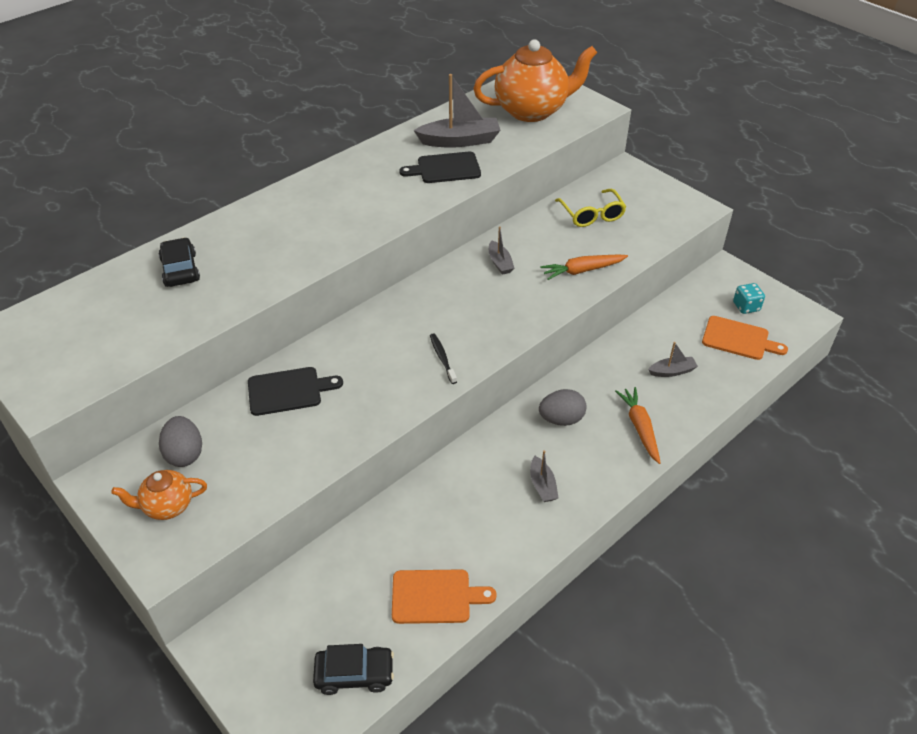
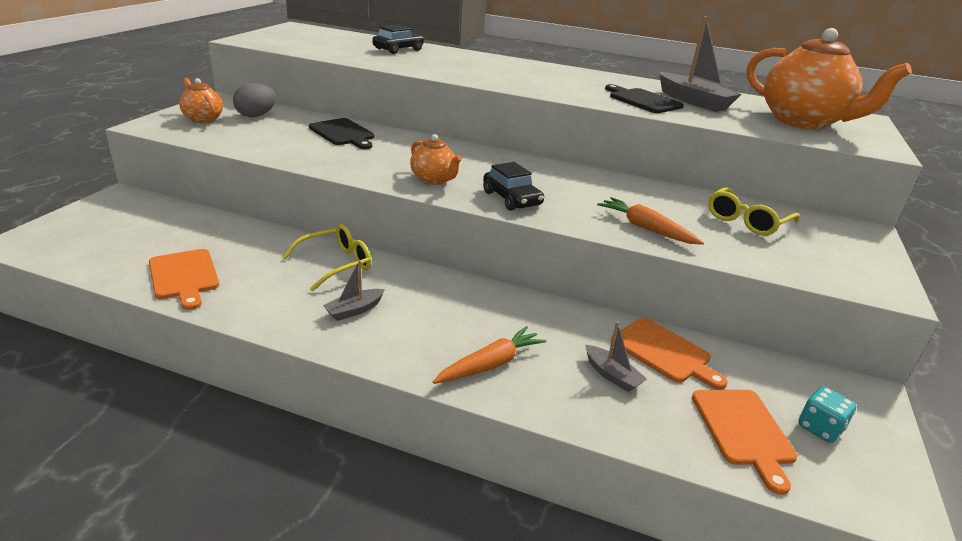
camera: 60 degrees right, 15 degrees down
(354, 674) = (90, 255): black car -> black car (511, 199)
(442, 358) = (434, 180): black toothbrush -> orange teapot
(463, 479) = (336, 264): none -> yellow glasses
(500, 263) = (596, 186): grey boat -> none
(561, 419) = (458, 305): grey egg -> none
(658, 335) = (664, 352): none -> orange cutting board

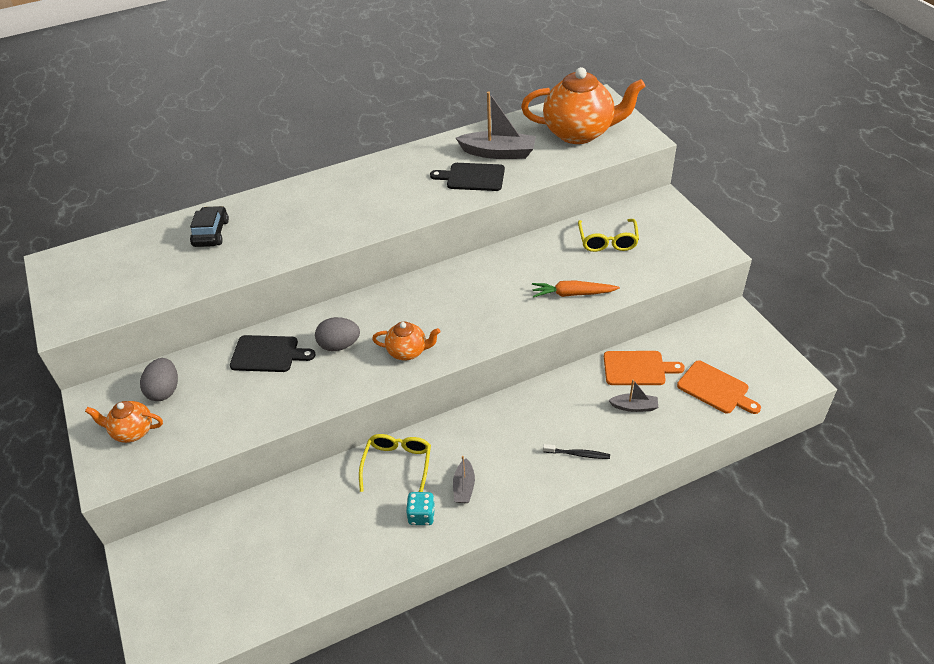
camera: 40 degrees left, 15 degrees up
(184, 276) = (328, 563): orange cutting board -> none
(394, 153) = (339, 345): none -> grey egg
(490, 364) = (578, 454): orange carrot -> black toothbrush
(511, 199) = (475, 329): black car -> none
(820, 428) = (738, 358): turquoise dice -> turquoise dice (421, 515)

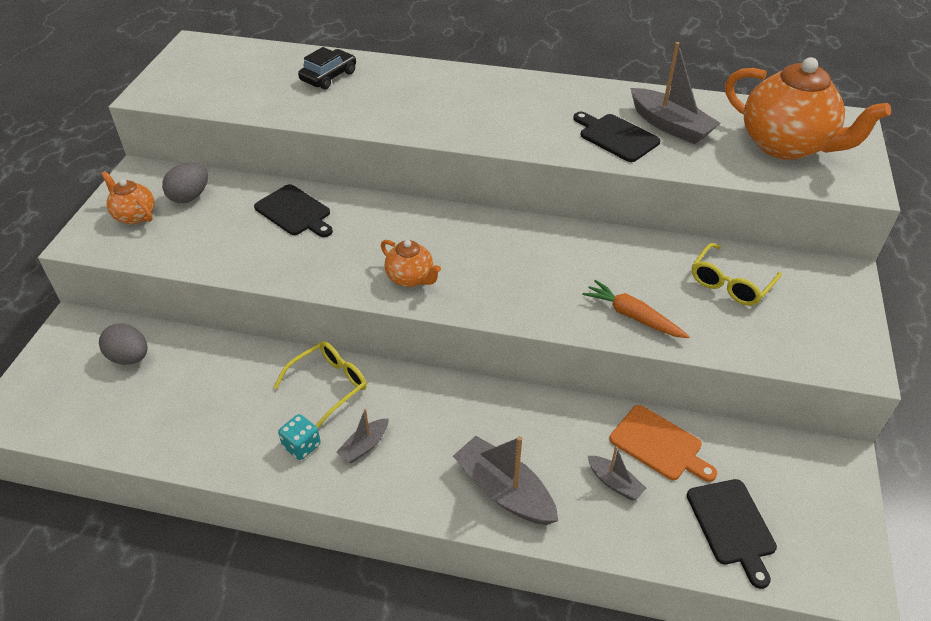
camera: 35 degrees right, 0 degrees up
(339, 345) = (359, 238): grey egg -> grey egg (129, 357)
(578, 454) = (504, 491): black toothbrush -> grey boat
(715, 389) = (732, 526): orange cutting board -> black cutting board

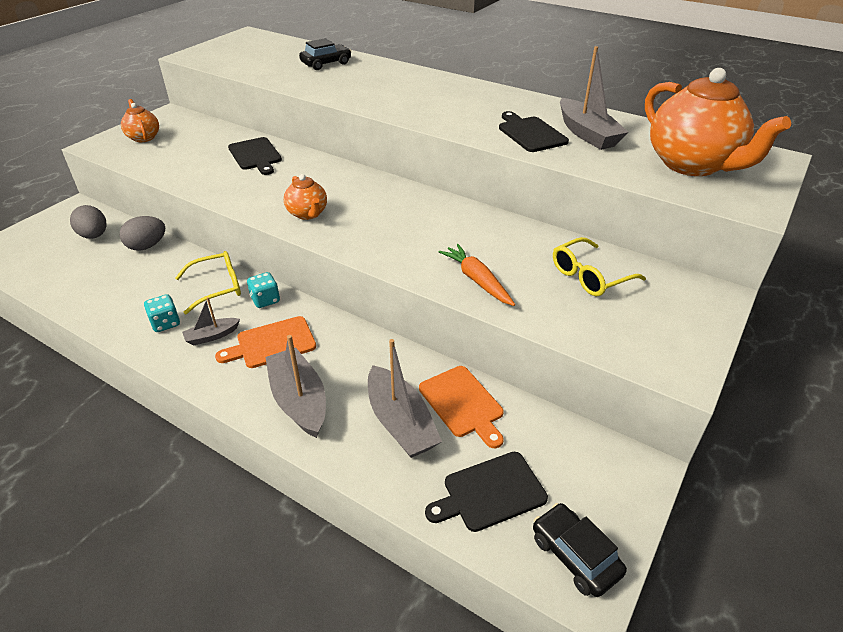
camera: 20 degrees right, 5 degrees down
(190, 196) = (190, 133): grey egg -> grey egg (147, 246)
(393, 386) = (265, 300): none -> turquoise dice
(434, 435) = (272, 343): none -> orange cutting board
(614, 482) = (400, 422): grey boat -> grey boat, size x1.86
(732, 526) = (490, 492): black cutting board -> black cutting board turned 60 degrees clockwise
(830, 559) = (575, 555): none -> black car

